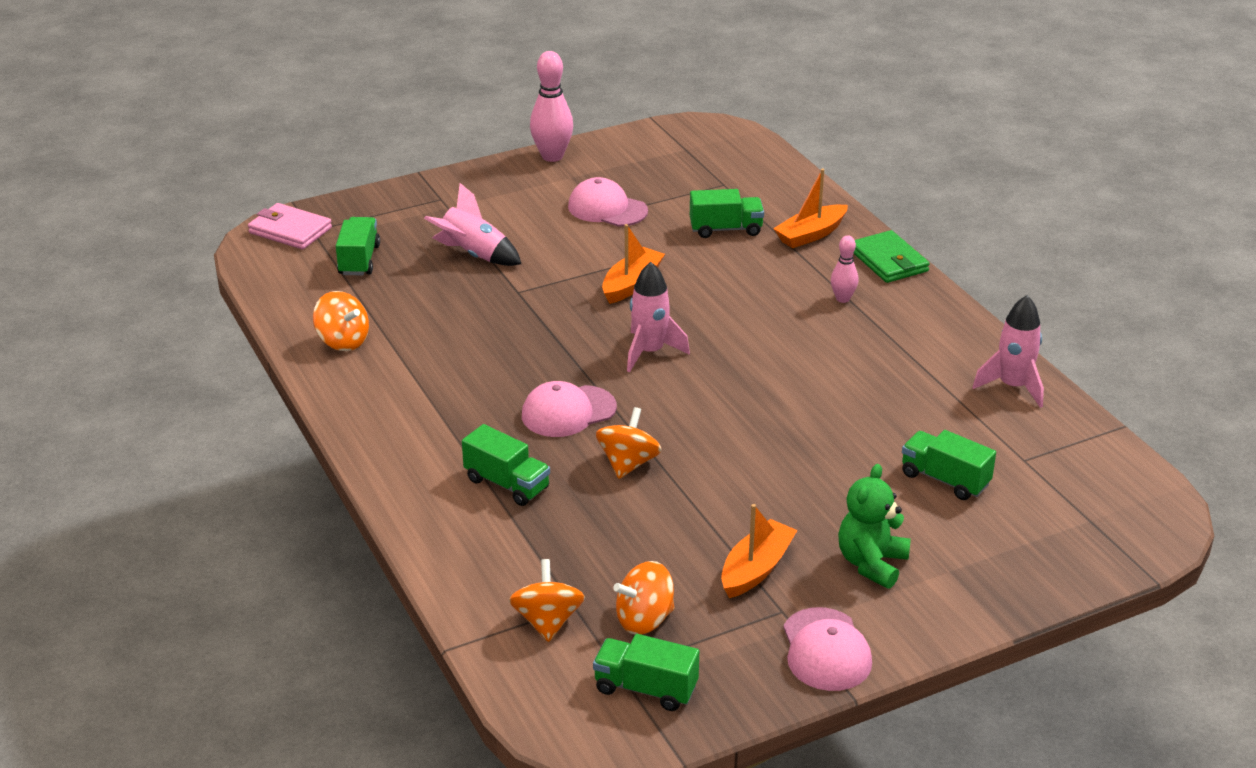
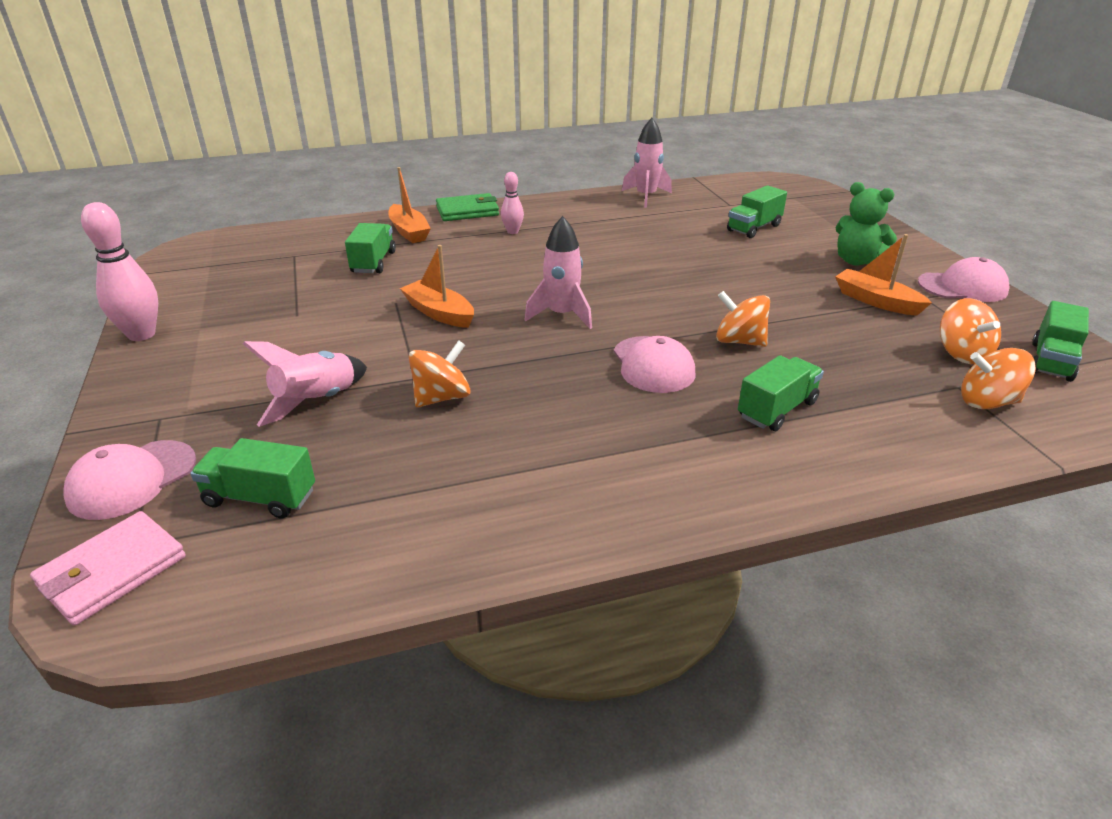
camera: 80 degrees left, 0 degrees up
(343, 341) = (462, 521): orange spinning top -> orange spinning top (442, 397)
(607, 209) = (286, 313): pink cap -> pink cap (132, 479)

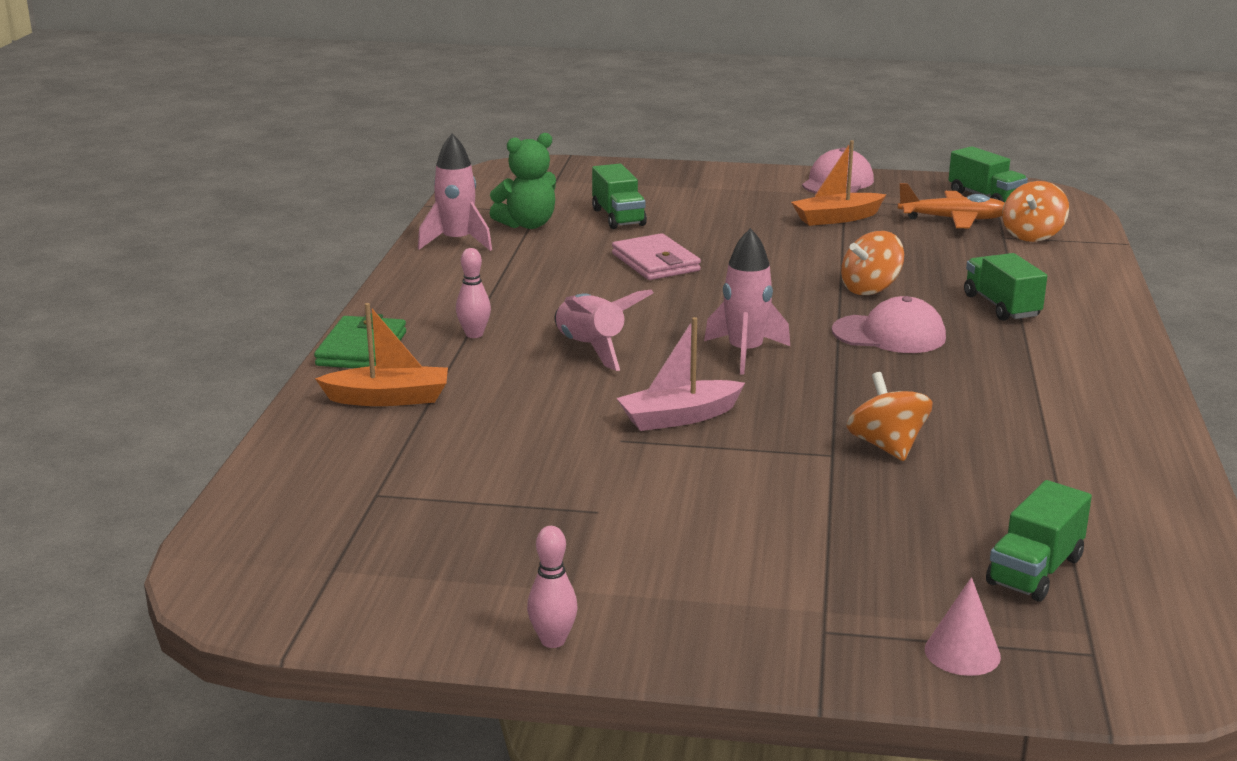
camera: 65 degrees left, 10 degrees down
(112, 571) = (1136, 667): pink wallet -> pink wallet (655, 262)
(132, 479) = (962, 653): pink cap -> pink cone
(141, 334) = (553, 640): pink bowling pin -> pink bowling pin, size x0.57
(316, 401) = (849, 519): pink rocket -> pink rocket (591, 348)
(373, 262) = (473, 437): green truck -> none
(439, 313) = (679, 417): orange boat -> pink boat
(856, 261) = (746, 201): green teddy bear -> green teddy bear (527, 225)
(962, 353) = (953, 219): orange spinning top -> orange plane

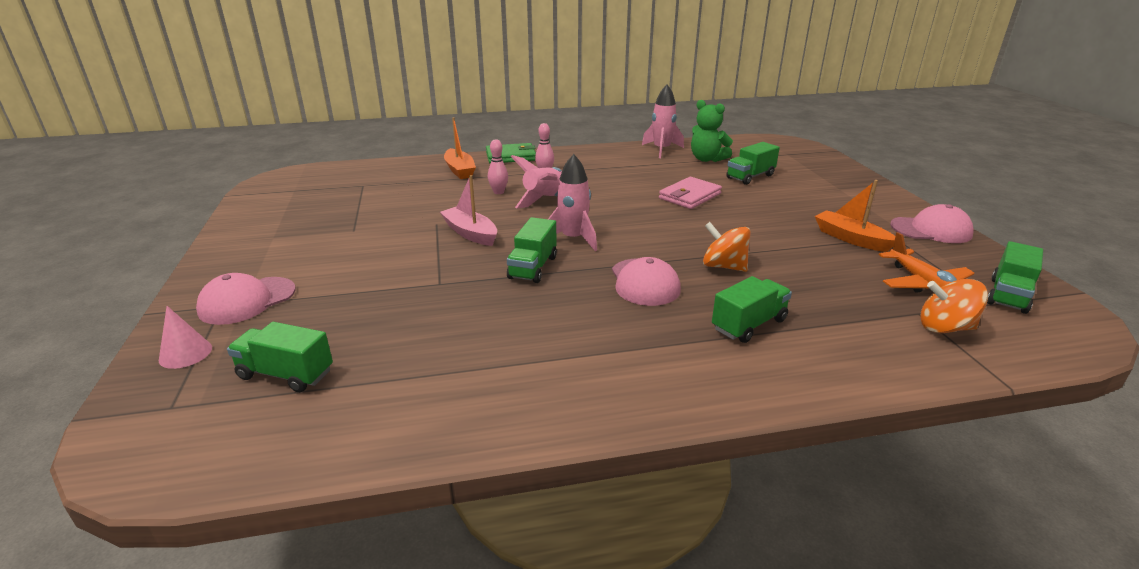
camera: 70 degrees right, 5 degrees up
(553, 640) = (226, 240): pink bowling pin -> pink bowling pin (498, 192)
(817, 389) = (533, 267): none -> green truck
(817, 607) = (247, 301): none -> pink cap
(887, 446) = (457, 300): orange spinning top -> none

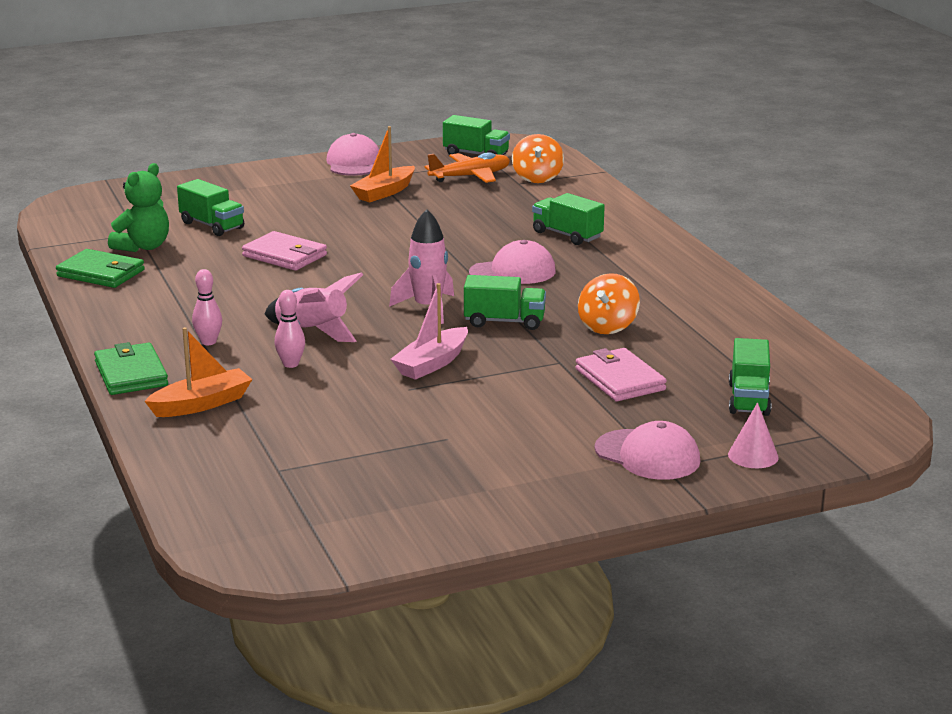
camera: 100 degrees left, 5 degrees down
(385, 307) = (620, 380): none -> pink wallet
(661, 150) = (101, 273): pink rocket -> green wallet
(723, 266) = (465, 242): orange spinning top -> orange spinning top (607, 326)

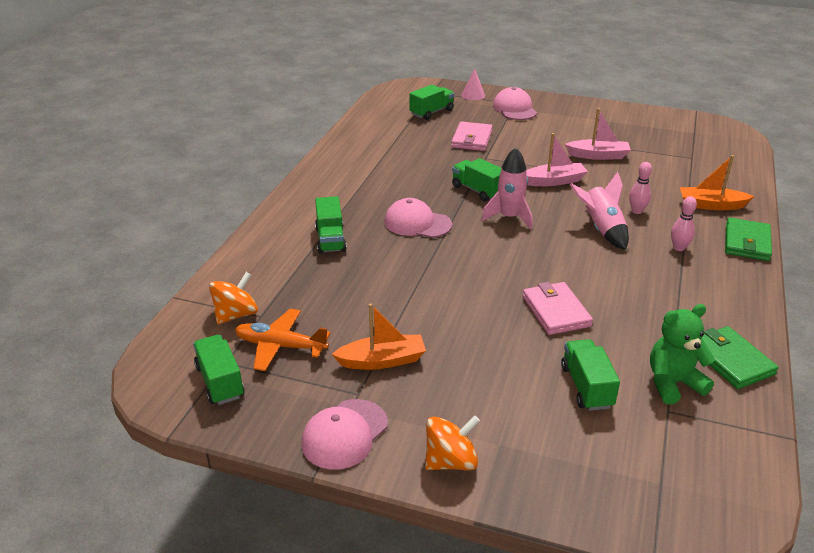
camera: 140 degrees left, 10 degrees up
(418, 420) = (598, 156): none -> pink boat
(607, 326) = (428, 166): orange spinning top -> orange spinning top (451, 461)

